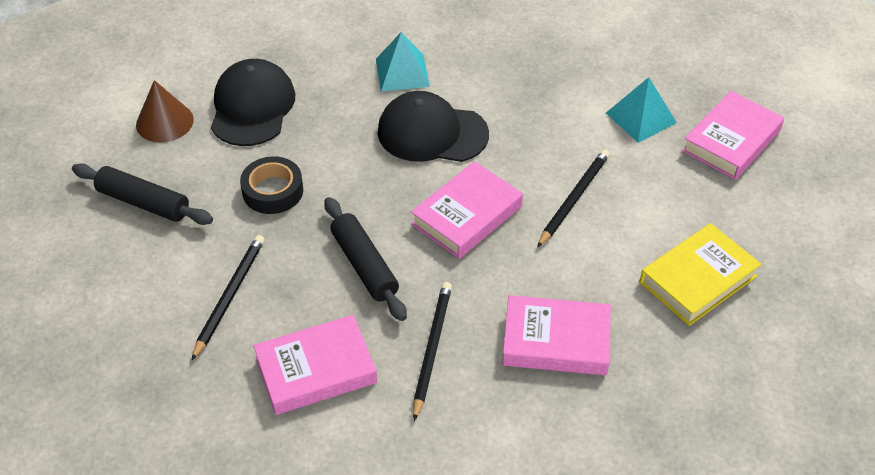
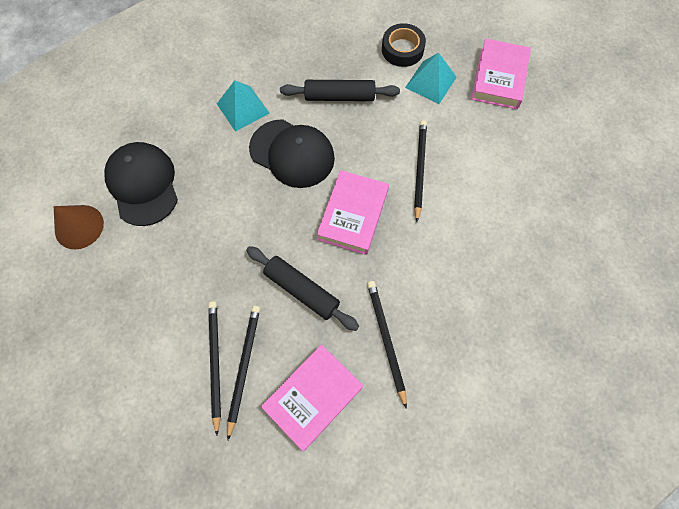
camera: 25 degrees left, 20 degrees up
(144, 202) = (102, 308): black rolling pin -> black rolling pin (339, 96)
(257, 312) = (244, 368): none -> black pencil
(273, 191) = (199, 254): black tape -> black tape (402, 49)
(432, 133) = (292, 153): black cap -> black cap turned 135 degrees counterclockwise
(556, 341) = (466, 293): pink book -> none
(698, 279) = (532, 201): yellow book -> none

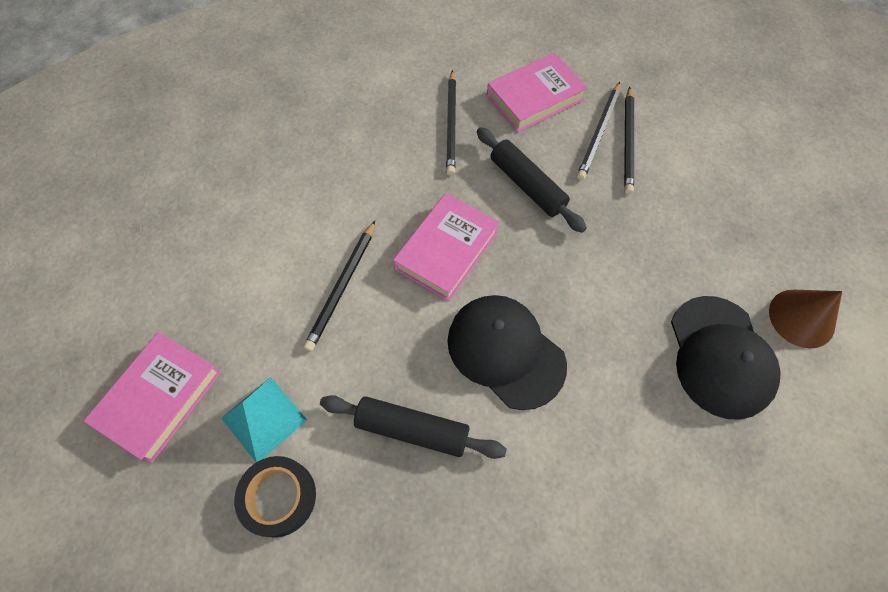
camera: 165 degrees left, 5 degrees down
(243, 108) = (568, 448): turquoise pyramid -> none

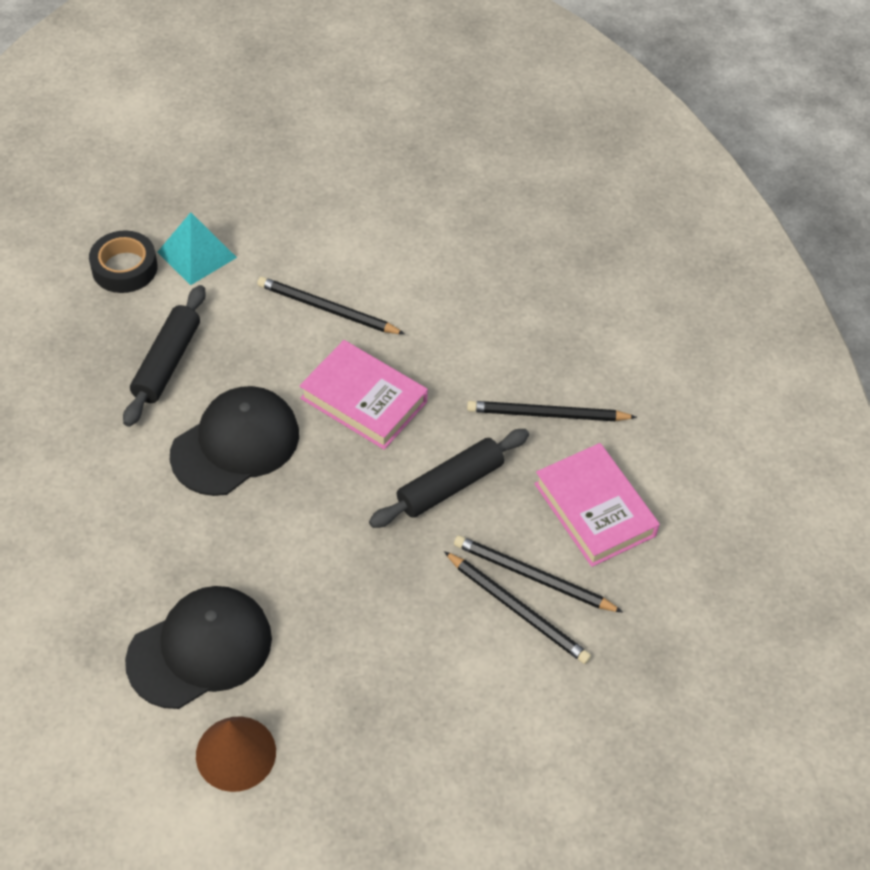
camera: 90 degrees right, 10 degrees down
(160, 398) = (228, 183): pink book -> none
(628, 142) = (517, 609): black pencil -> black pencil turned 150 degrees counterclockwise
(720, 356) = (200, 649): black cap -> black cap turned 150 degrees clockwise

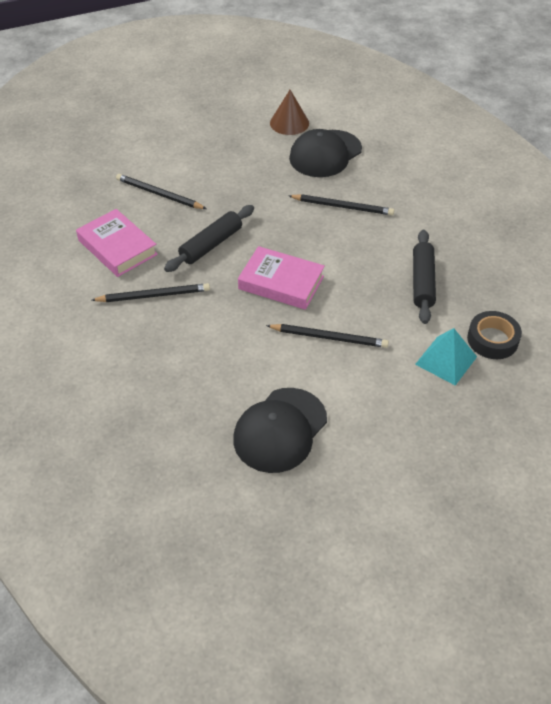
camera: 170 degrees right, 5 degrees down
(235, 444) = (353, 244): black cap -> black cap (280, 430)
(533, 577) = (152, 209): black pencil -> black pencil (342, 206)

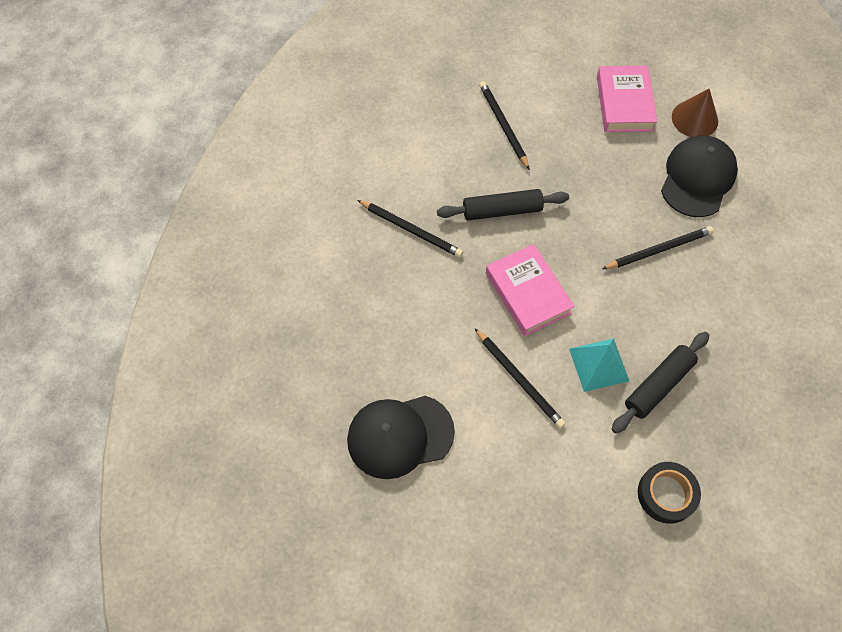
camera: 40 degrees right, 15 degrees up
(117, 247) = (422, 159): pink book -> pink book (624, 103)
(325, 154) = (697, 178): black cap -> black cap turned 120 degrees clockwise
(342, 206) = (658, 250): black pencil -> black pencil turned 75 degrees counterclockwise
(446, 360) = (601, 481): turquoise pyramid -> turquoise pyramid (598, 364)

